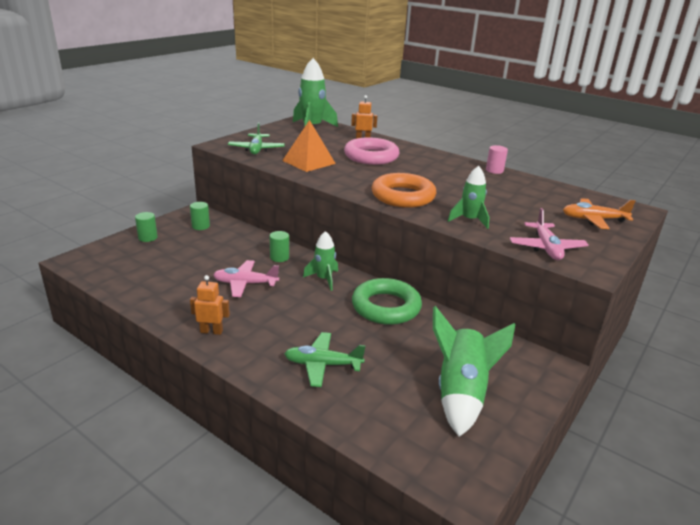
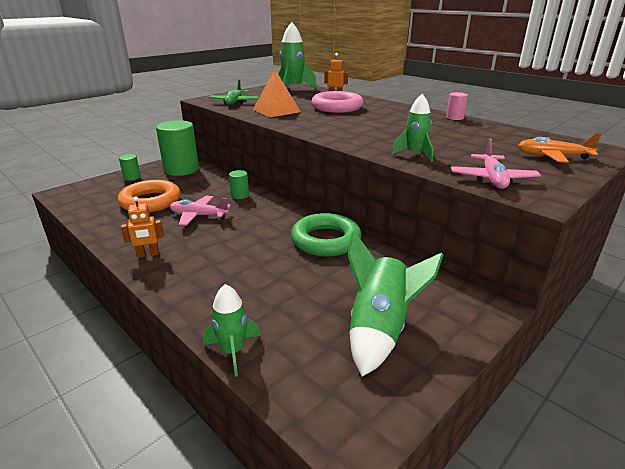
camera: 10 degrees right, 0 degrees up
(200, 226) = (181, 170): green cylinder -> green cylinder, size x2.17
(211, 331) = (148, 254): orange robot -> orange robot turned 150 degrees clockwise
(322, 365) = (241, 291): green plane -> none
(324, 279) = (274, 214): green rocket -> green rocket (233, 351)
(403, 196) = (353, 135): orange ring -> orange ring (150, 201)

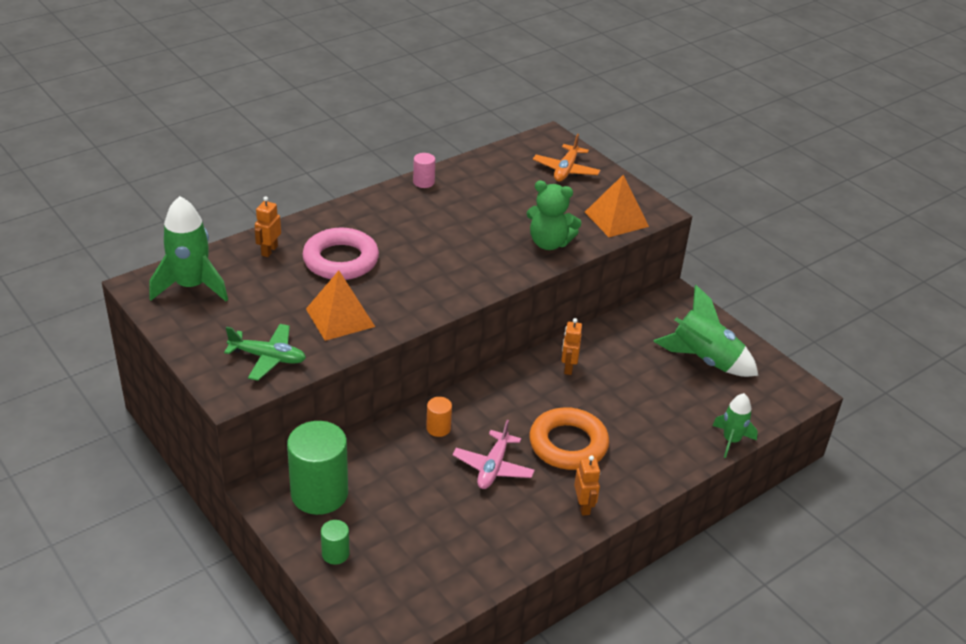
camera: 85 degrees left, 10 degrees up
(150, 201) = (439, 519): orange ring -> orange ring (568, 444)
(240, 195) = (438, 428): green cylinder -> orange cylinder
(326, 240) = (568, 368): green ring -> orange robot
(414, 154) = (549, 243): green rocket -> green teddy bear
(492, 179) = (616, 219): pink plane -> orange pyramid

